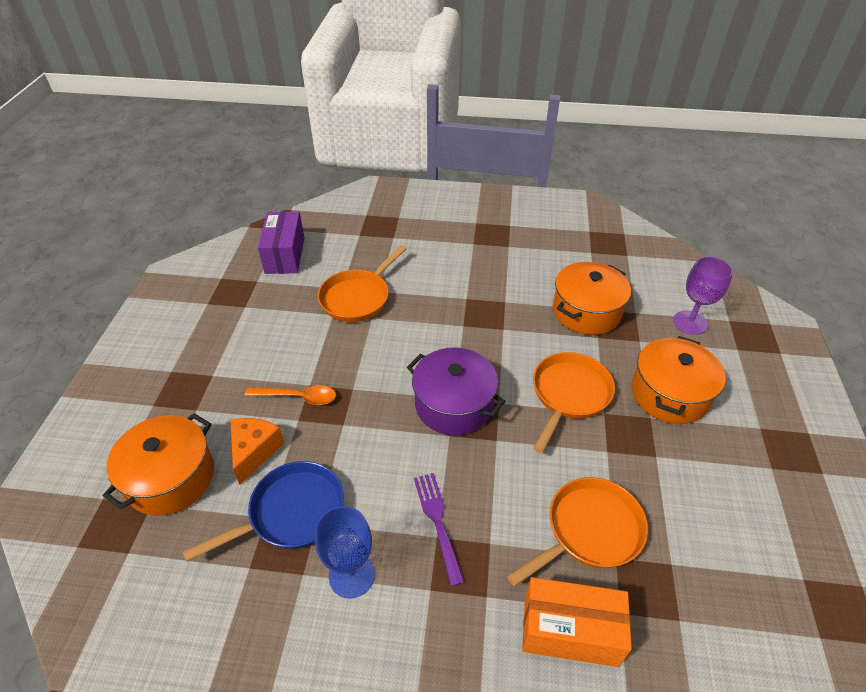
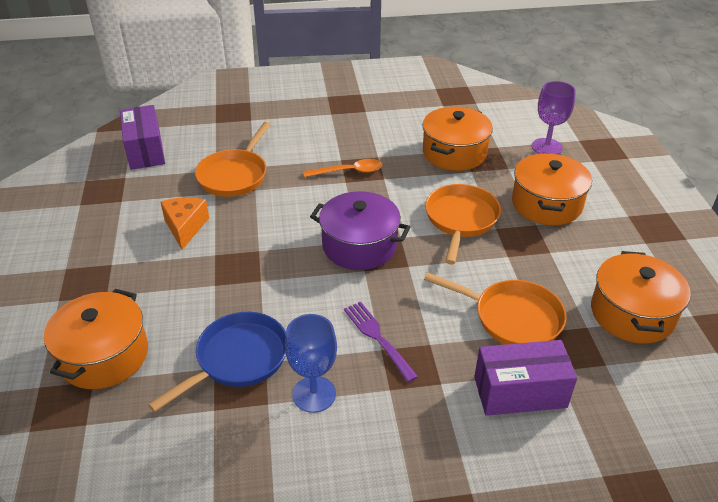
camera: 15 degrees left, 5 degrees down
(254, 451) = (181, 318): orange cheese -> orange cheese (185, 227)
(298, 397) = (207, 266): orange spoon -> orange spoon (348, 171)
(570, 631) = (520, 392): orange box -> purple box
(589, 531) = (512, 317): orange pan -> orange pan turned 75 degrees clockwise
(730, 559) = (632, 313): none -> orange pot

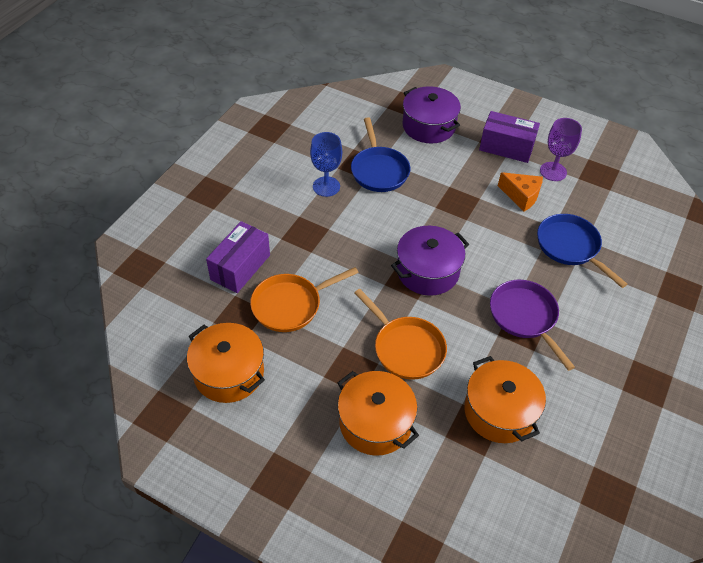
camera: 125 degrees right, 10 degrees up
(104, 356) = (428, 126): orange pot -> purple pot
(145, 150) = (643, 213): purple box -> purple box (506, 147)
(235, 175) = (570, 247): orange pan -> blue pan
(348, 171) = (525, 317): orange spoon -> purple pan
(378, 338) = (337, 232): purple fork -> none
(547, 147) = (453, 499): purple goblet -> purple goblet (553, 171)

